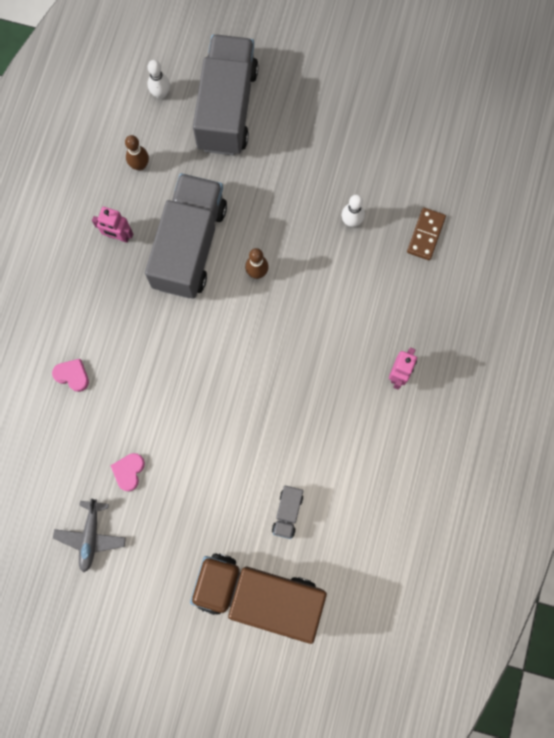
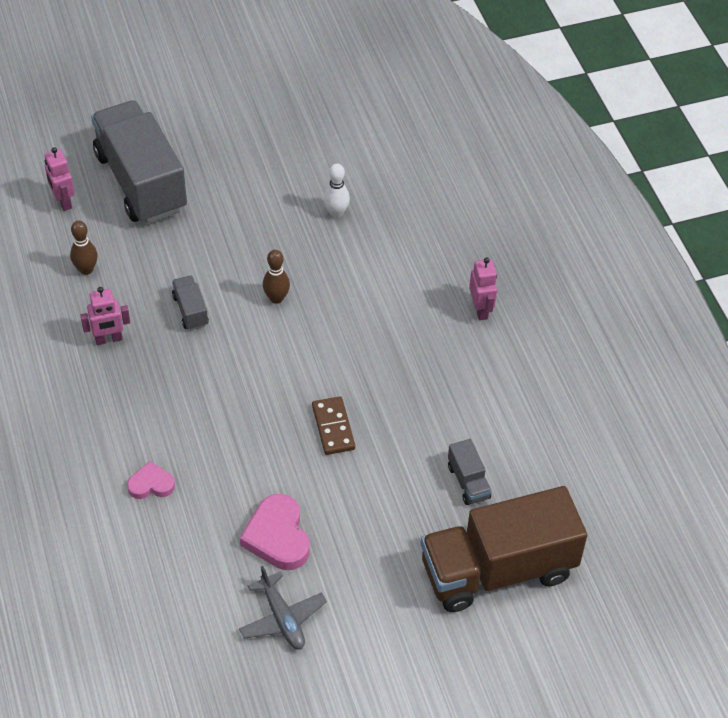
camera: 35 degrees left, 25 degrees down
(129, 471) = (277, 536): pink heart -> pink heart, size x1.68
(161, 94) = (63, 201): white bowling pin -> pink robot
(190, 246) = (190, 310): grey truck -> grey truck, size x0.41
(425, 235) = (415, 189): brown domino -> brown domino (333, 427)

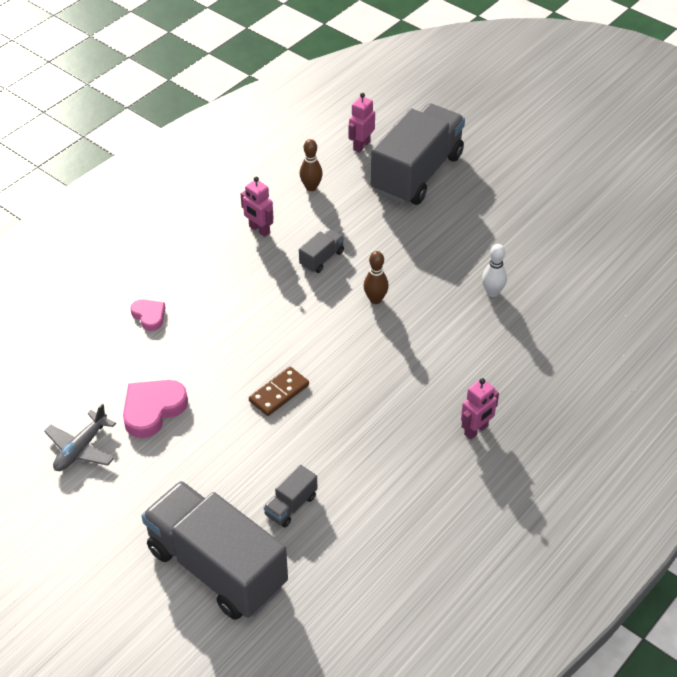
camera: 60 degrees right, 5 degrees down
(498, 570) = (217, 567): brown truck -> grey truck

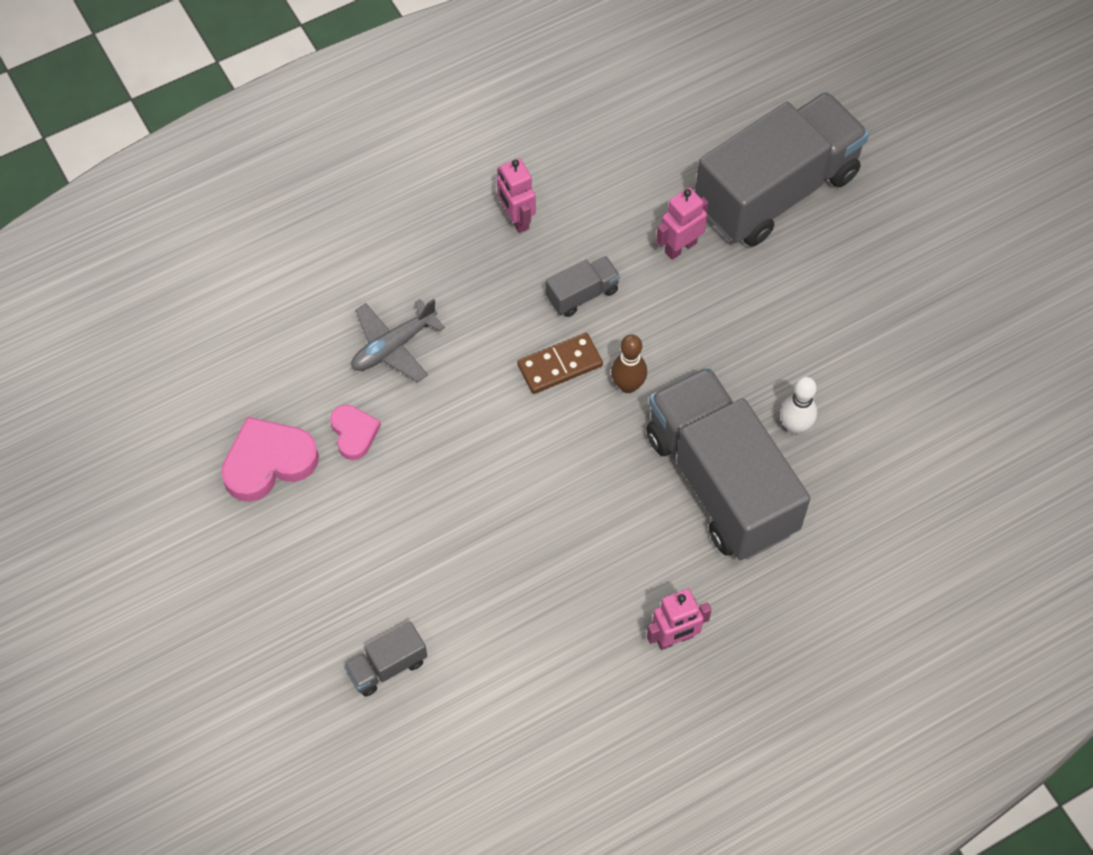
camera: 20 degrees right, 15 degrees up
(81, 448) = (159, 490): grey plane -> grey plane (394, 346)
(149, 316) = (317, 314): pink heart -> pink heart (354, 433)
(217, 567) = (261, 723): grey truck -> grey truck (721, 482)
(279, 393) = (439, 491): brown domino -> brown domino (560, 365)
(311, 187) = (616, 169): brown bowling pin -> none
(361, 145) = (717, 117): pink robot -> pink robot (680, 247)

